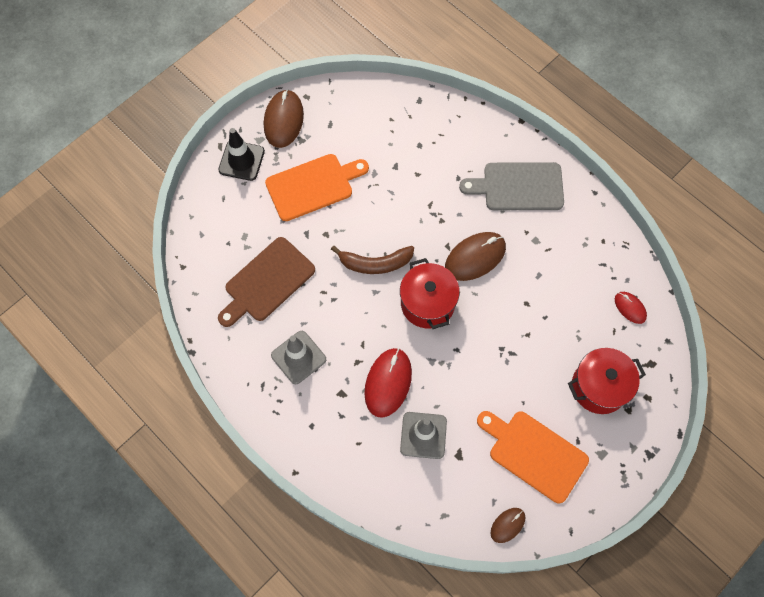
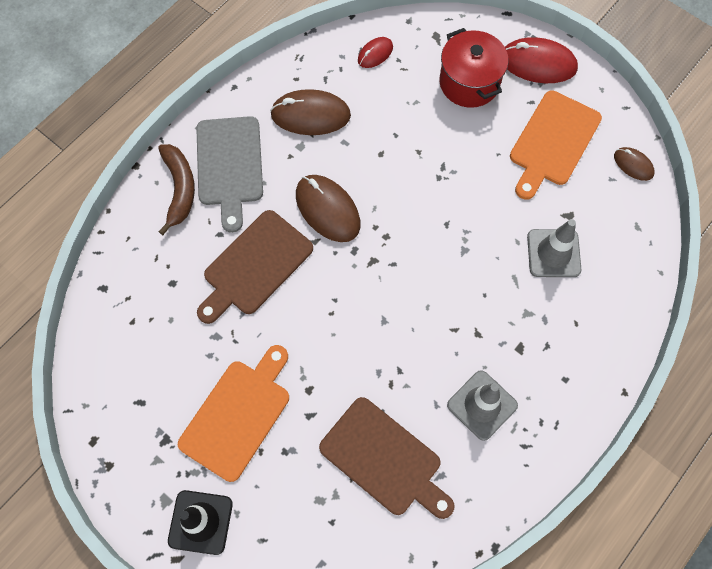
camera: 95 degrees left, 0 degrees up
(283, 120) = (133, 469): brown mouse -> brown mouse (310, 115)
(313, 186) = (238, 415): orange cutting board -> orange cutting board turned 60 degrees clockwise
(375, 263) = (345, 323): brown banana -> brown banana (179, 189)
(388, 383) = (498, 296): red mouse -> red mouse (538, 63)
(427, 303) = (393, 259): red pot -> none
(429, 202) = (255, 266): none -> brown cutting board

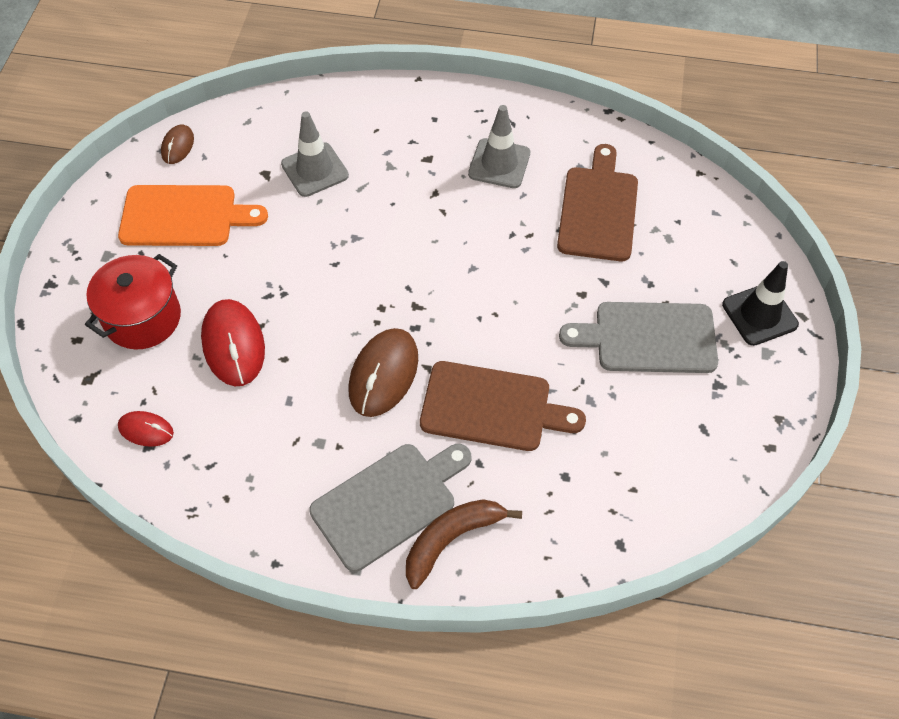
camera: 120 degrees left, 10 degrees down
(238, 415) = (648, 338): orange cutting board -> grey cutting board
(310, 115) = (271, 454): brown mouse -> none
(538, 63) = (84, 267): red mouse -> red mouse (233, 344)

